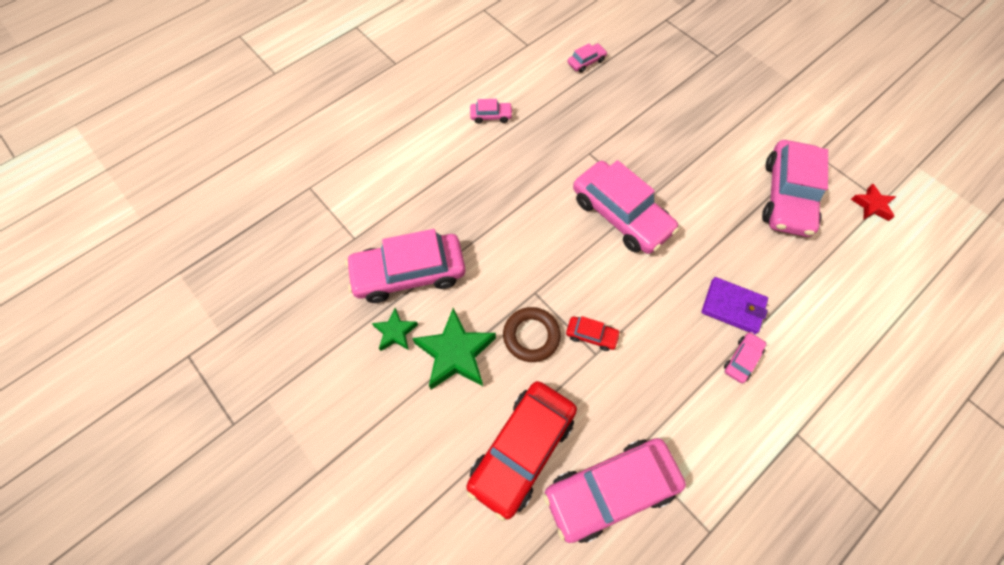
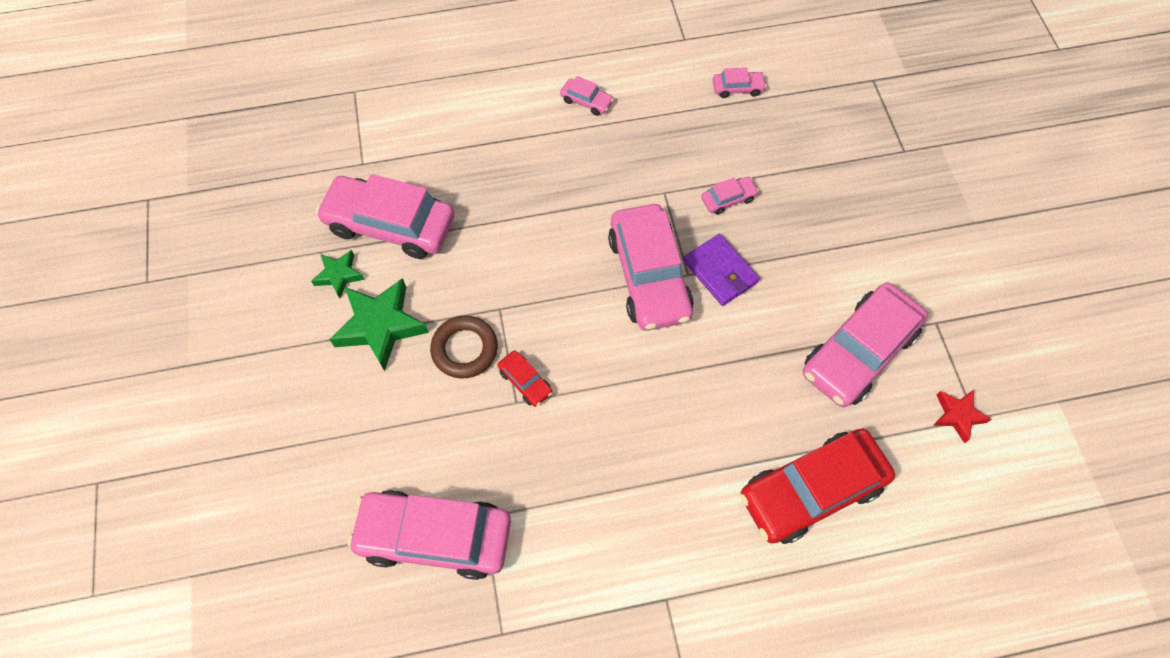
camera: 30 degrees right, 0 degrees up
(522, 450) = (378, 451): red car -> red car (811, 490)
(733, 307) = (698, 435): purple wallet -> purple wallet (720, 272)
(742, 359) = (665, 493): pink car -> pink car (728, 199)

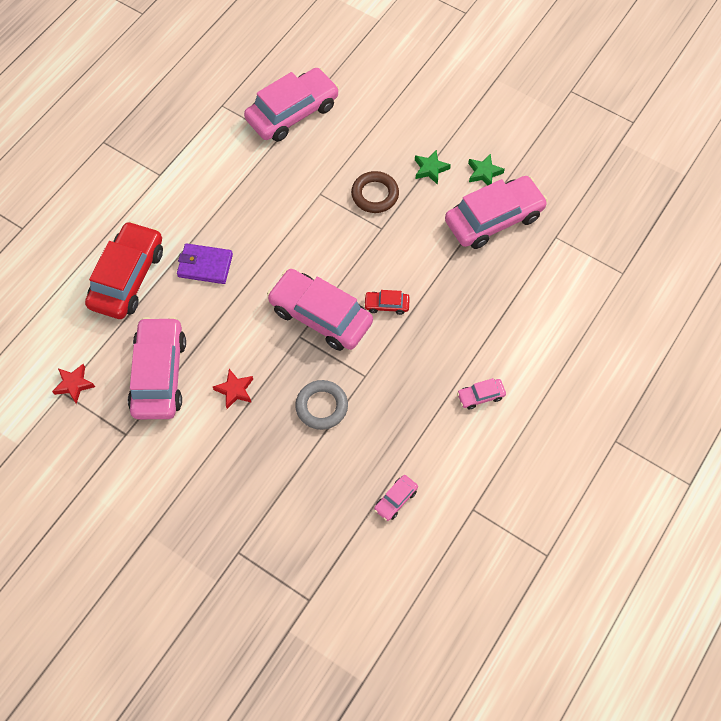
camera: 135 degrees right, 0 degrees up
(380, 326) = (430, 169): green star -> green star, size x0.55
(525, 381) = (326, 206): red car -> red car (386, 305)
(720, 272) = (282, 354): purple wallet -> purple wallet (205, 265)
(728, 199) = (321, 406): pink car -> grey ring
(795, 276) = (235, 390): none -> red star

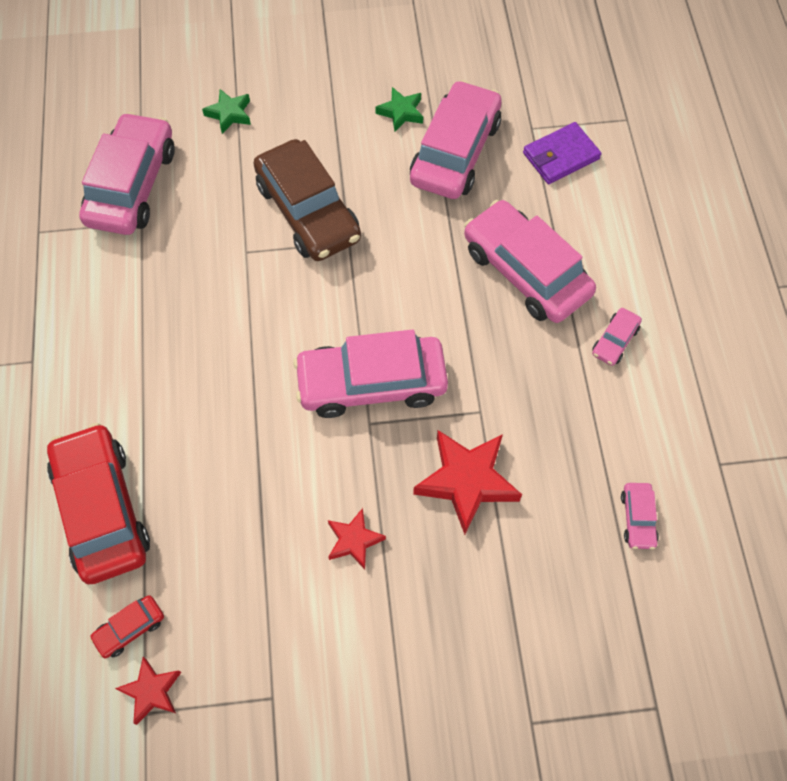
camera: 40 degrees left, 0 degrees up
(159, 374) = (248, 594): pink car -> pink car (526, 271)
(205, 265) = (186, 425): purple wallet -> purple wallet (561, 156)
(321, 406) = (466, 481): grey ring -> red star
(375, 195) = (308, 211): brown ring -> brown car
(386, 305) = (431, 318): red car -> red car (130, 628)
(430, 169) = (342, 145): green star -> green star (229, 114)

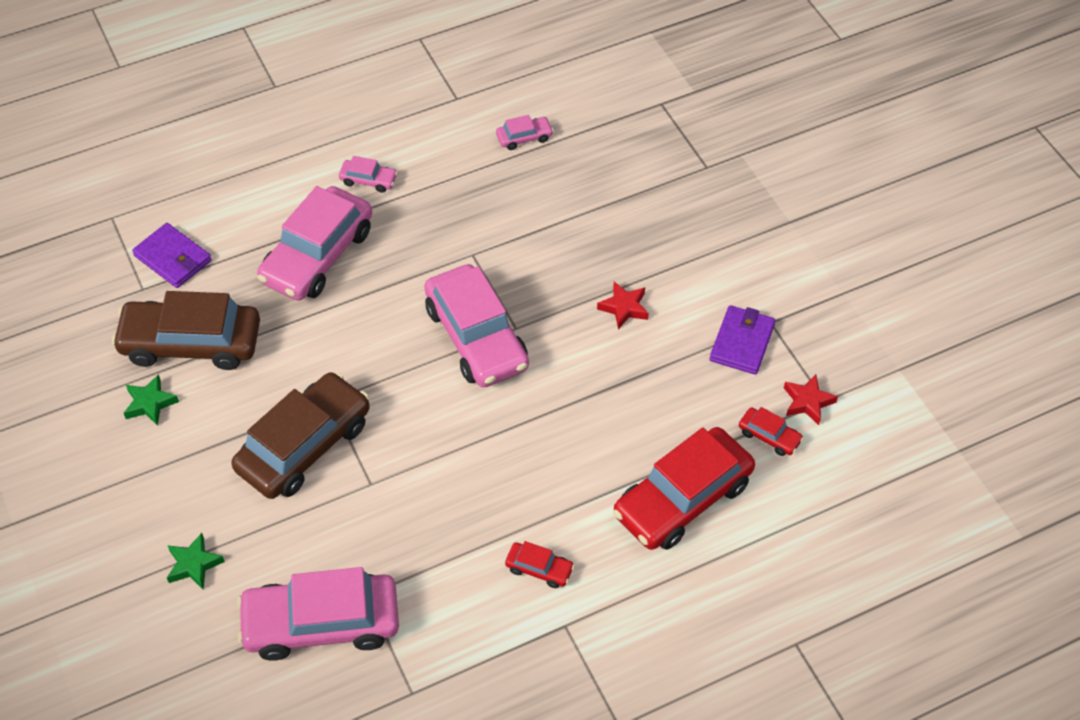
camera: 110 degrees left, 10 degrees down
(95, 358) = (539, 569): none -> red car
(258, 651) = (742, 342): none -> purple wallet
(455, 152) = (191, 343): pink car -> brown car
(466, 481) = (540, 248): red star -> none

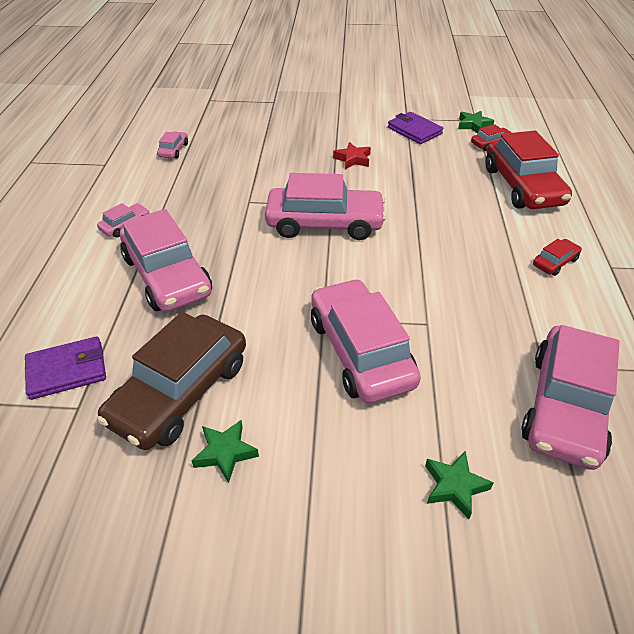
camera: 60 degrees left, 10 degrees down
(304, 446) = (360, 351): brown car -> pink car
(807, 402) = (473, 125): red star -> green star

